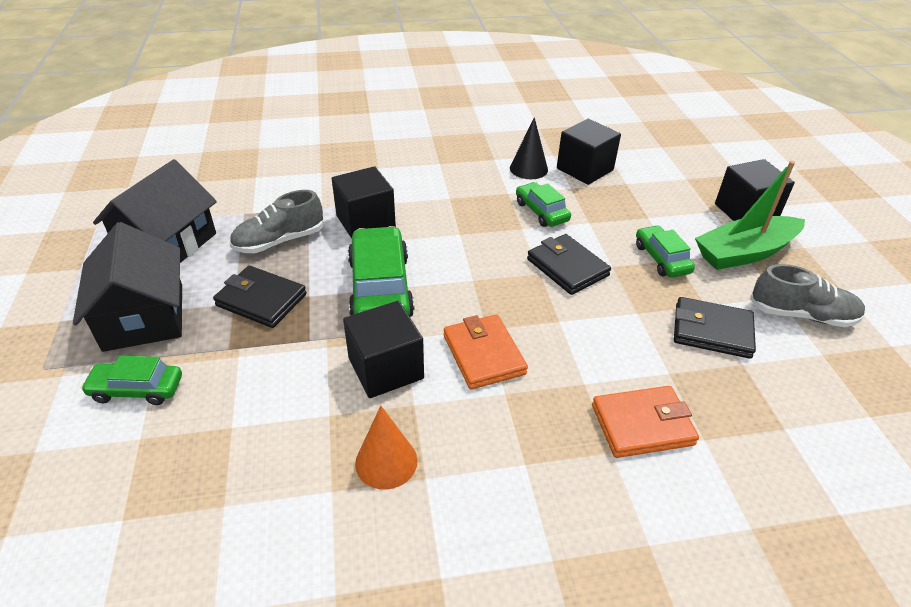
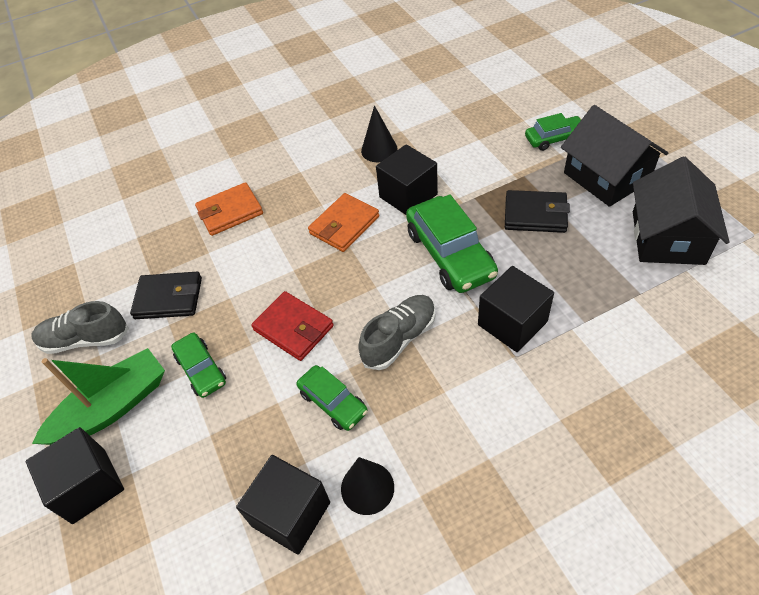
camera: 170 degrees right, 10 degrees up
(279, 241) = (574, 272): grey shoe -> grey shoe (399, 339)
(386, 462) = (379, 150): orange cone -> black cone
(484, 354) = (344, 225): orange wallet -> orange wallet turned 75 degrees clockwise
(567, 267) = (293, 328): black wallet -> red wallet

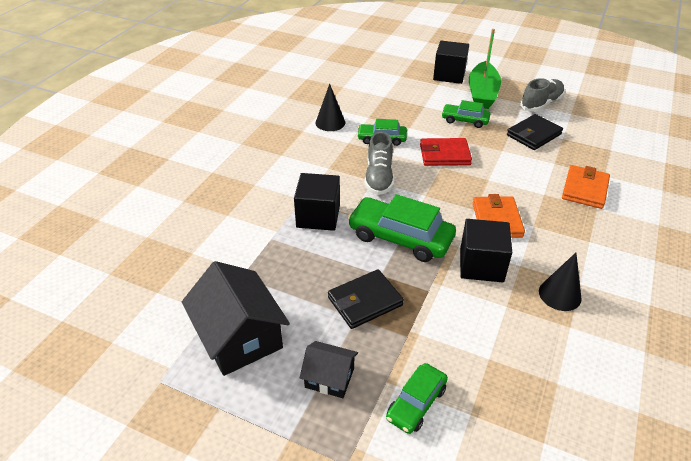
camera: 135 degrees right, 10 degrees down
(291, 514) = (354, 103): black cube -> none
(606, 177) = (329, 377): black house -> black house, size x0.55

